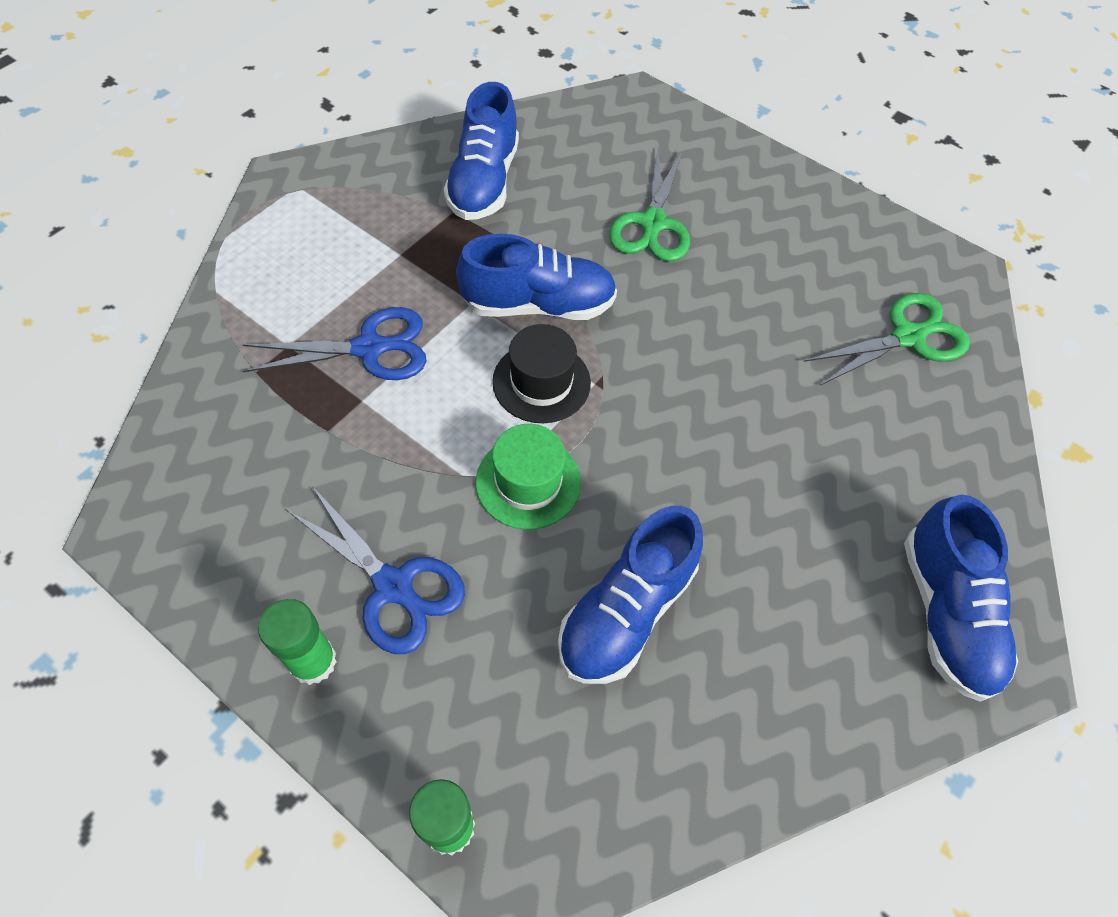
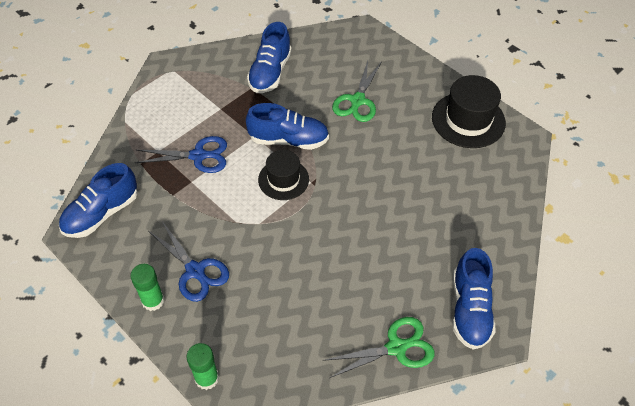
camera: 10 degrees right, 5 degrees down
(528, 482) = (268, 228): green hat -> none
(626, 611) = (307, 293): blue shoe -> blue shoe (101, 213)
(856, 246) = (468, 120): none -> black hat
(908, 336) = (485, 171): green scissors -> green scissors (397, 347)

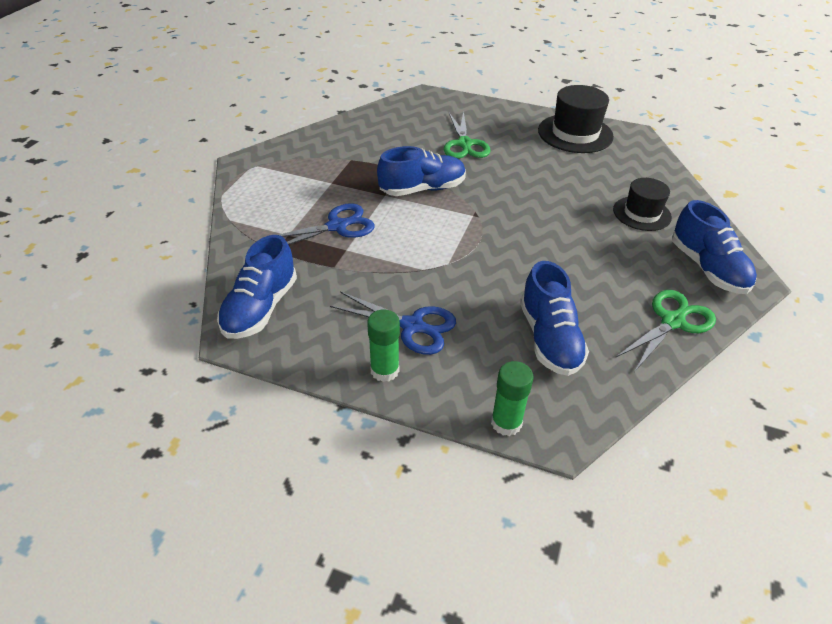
camera: 25 degrees left, 10 degrees down
(270, 72) = (361, 144): blue shoe -> blue shoe (549, 338)
(283, 179) = (443, 221): black hat -> black hat (642, 213)

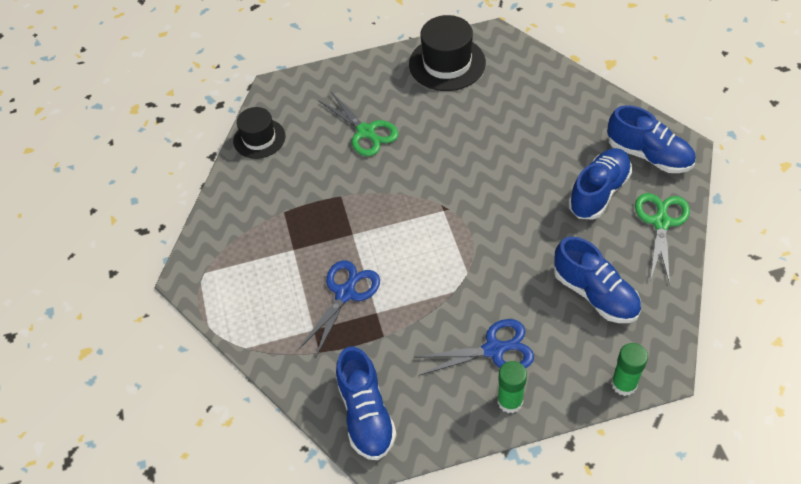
camera: 30 degrees left, 10 degrees up
(422, 189) = (377, 207): blue shoe -> blue shoe (599, 192)
(642, 213) = (566, 127): black hat -> black hat (259, 138)

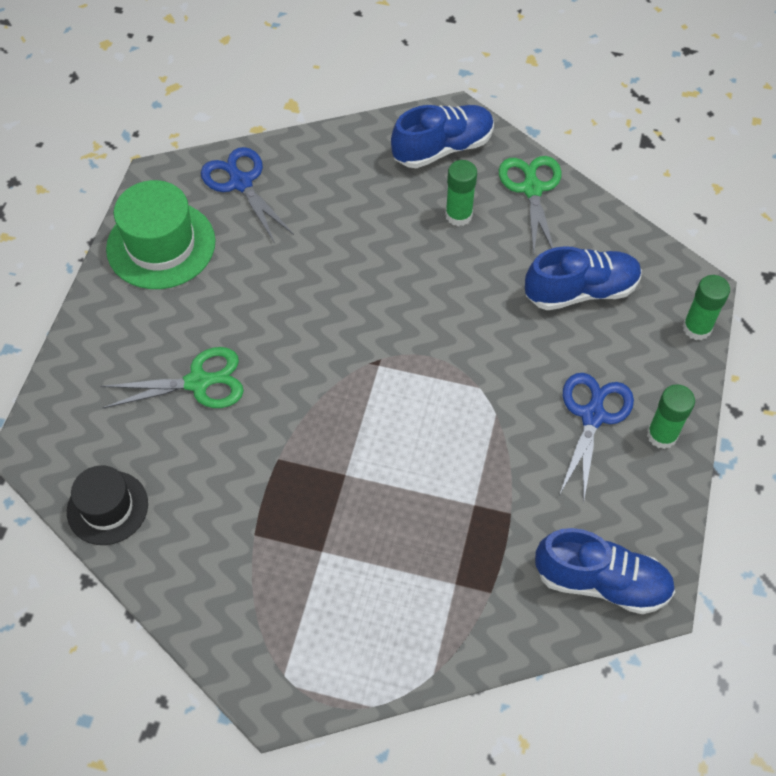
camera: 65 degrees left, 5 degrees up
(345, 293) = (426, 524): blue scissors -> blue scissors (240, 182)
(447, 63) = (161, 245): black hat -> green hat
(599, 192) = (458, 215): blue shoe -> green glue stick
(661, 222) = (532, 188): green scissors -> green scissors turned 45 degrees clockwise

